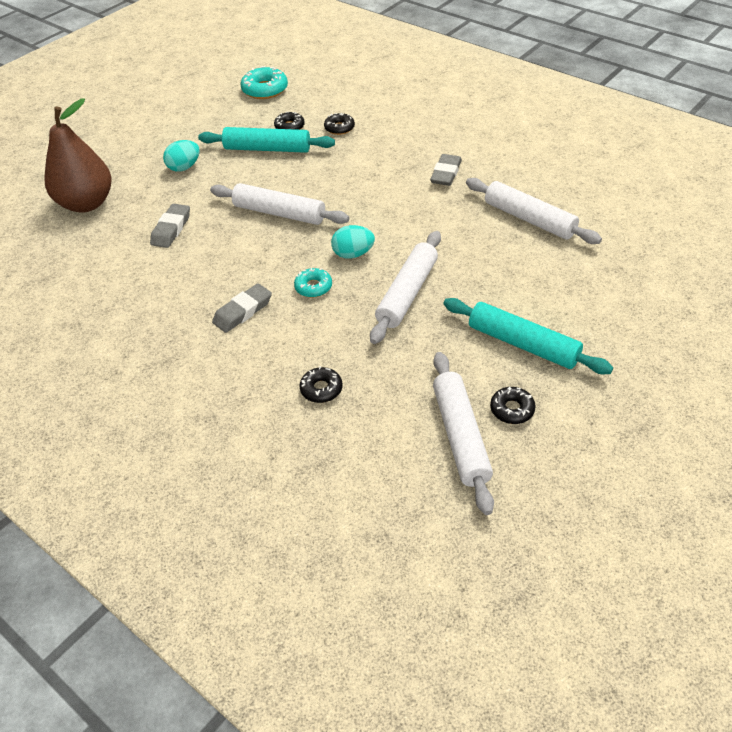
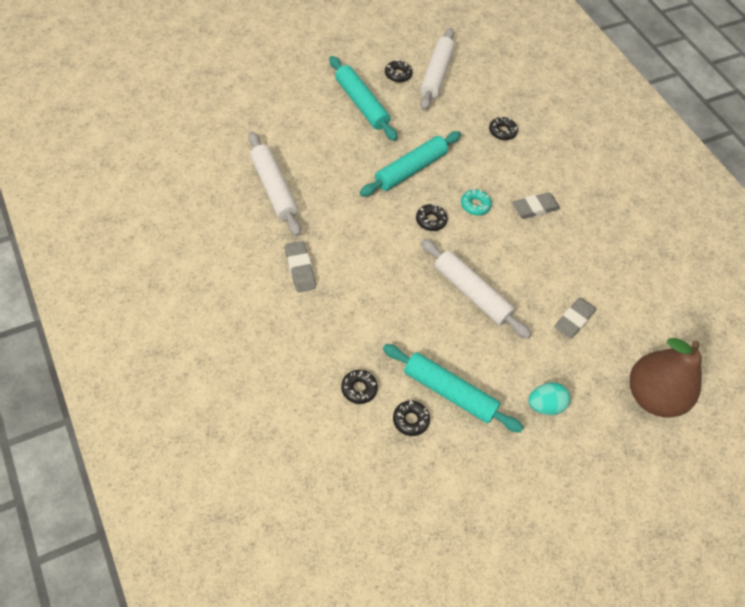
camera: 165 degrees left, 10 degrees up
(265, 90) = (409, 517): turquoise donut -> none
(353, 254) = (431, 220): turquoise egg -> black donut
(407, 293) = (410, 169): white rolling pin -> turquoise rolling pin
(446, 173) = (300, 269): grey eraser -> grey eraser turned 60 degrees counterclockwise

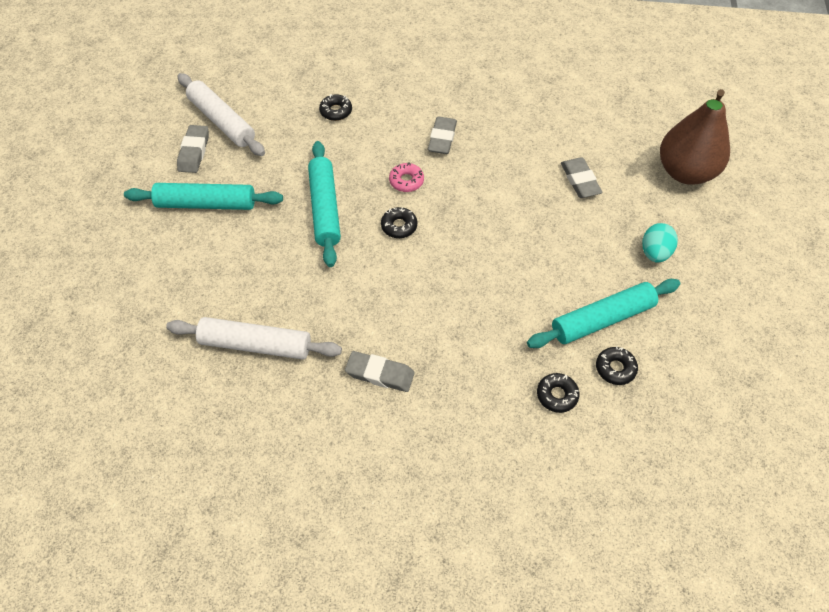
camera: 50 degrees left, 0 degrees up
(398, 74) = (194, 152): black donut -> grey eraser
(471, 293) = (504, 240): white rolling pin -> none
(475, 205) = (406, 181): turquoise donut -> pink donut

